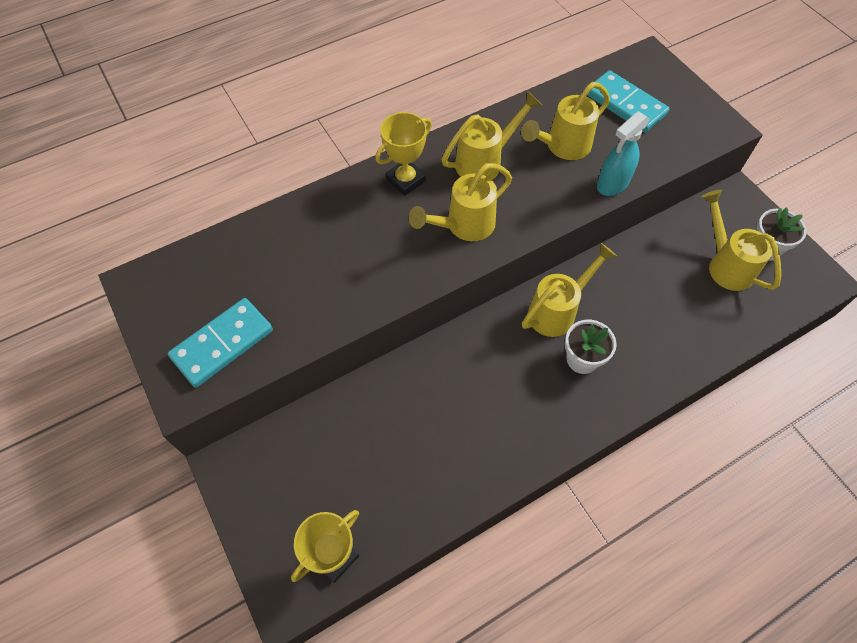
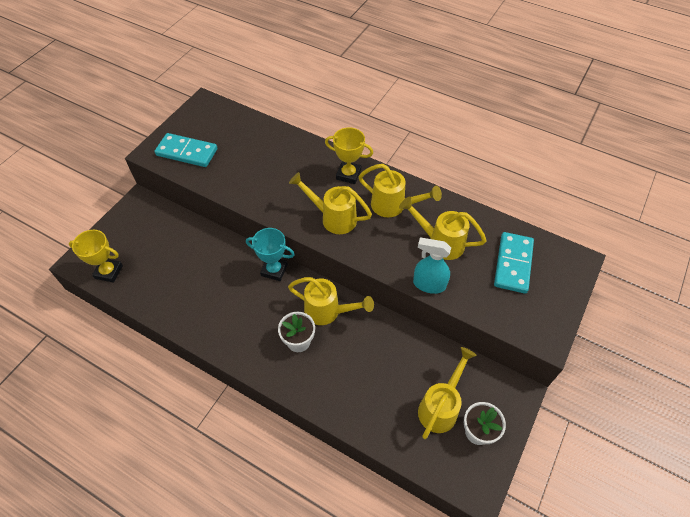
camera: 60 degrees right, 5 degrees down
(464, 340) = (274, 270): none -> turquoise trophy

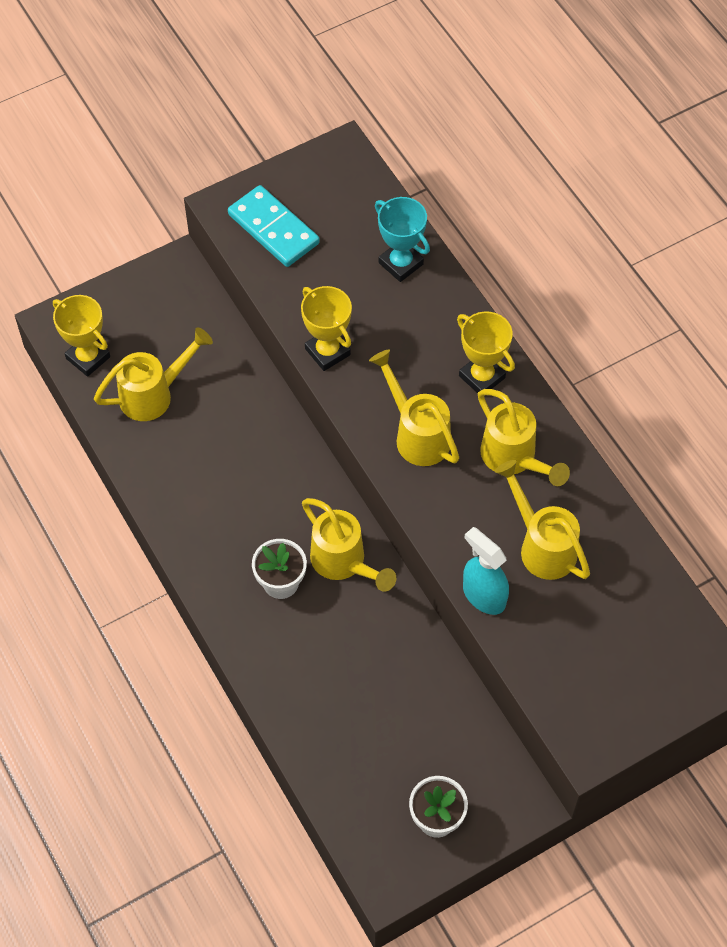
camera: 30 degrees right, 5 degrees up
(255, 199) = (327, 352): none -> yellow trophy
(274, 270) = (306, 466): turquoise trophy -> turquoise trophy (401, 263)
(441, 406) = (411, 763): yellow watering can -> yellow watering can (154, 394)
(513, 264) = (622, 628): turquoise domino -> none

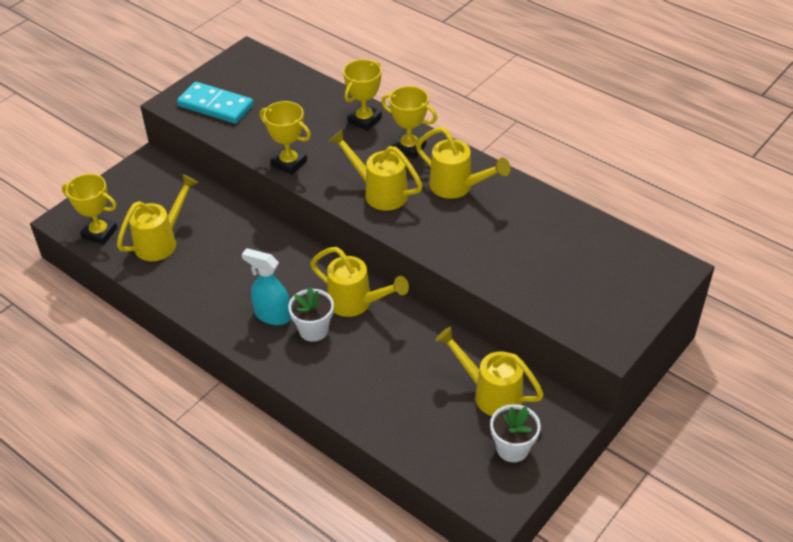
camera: 20 degrees left, 15 degrees down
(401, 263) = (318, 101): turquoise trophy -> none
(445, 313) = (364, 120): none -> yellow trophy
(483, 595) = (480, 273): turquoise spray bottle -> turquoise spray bottle (272, 315)
(541, 545) = (505, 231): yellow watering can -> yellow watering can (490, 393)

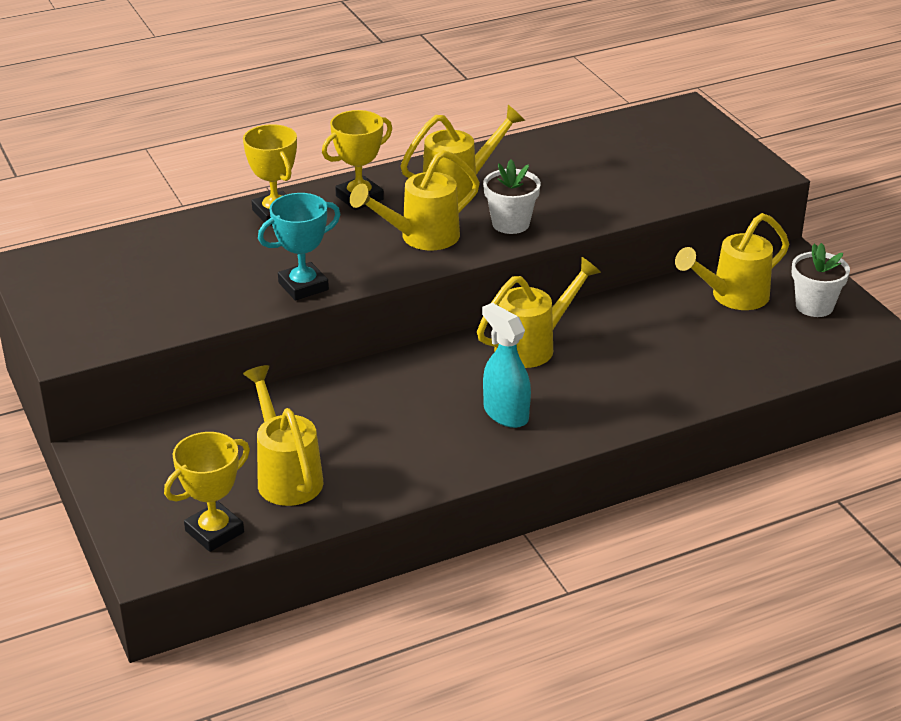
camera: 65 degrees left, 10 degrees down
(216, 105) = (118, 315): turquoise domino -> none
(272, 315) = (505, 413): turquoise spray bottle -> turquoise spray bottle turned 90 degrees clockwise
(289, 163) = (303, 286): yellow trophy -> turquoise trophy
(313, 330) = (554, 388): white flower pot -> white flower pot (510, 224)

